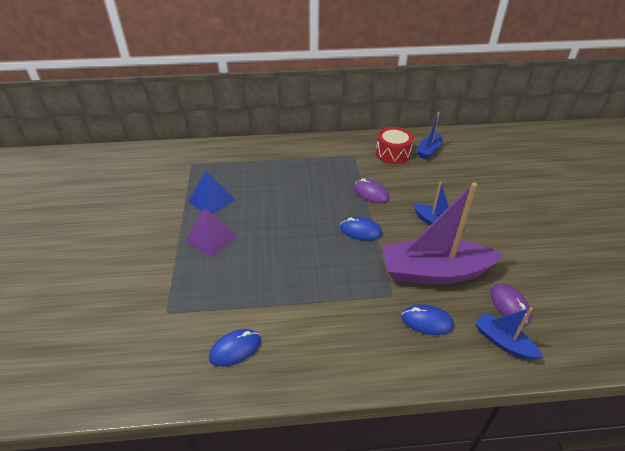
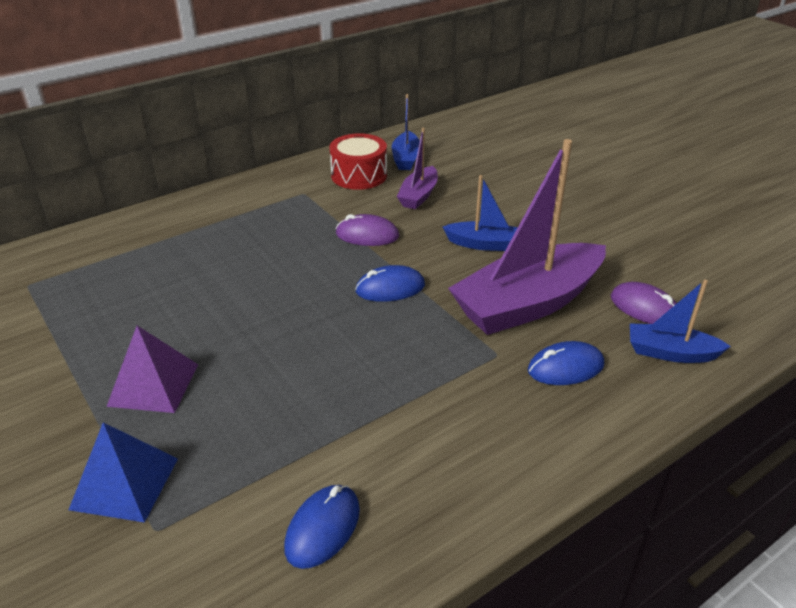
camera: 30 degrees left, 5 degrees down
(211, 200) = (110, 328): blue pyramid -> blue pyramid (125, 483)
(419, 178) = (418, 195): none -> purple boat

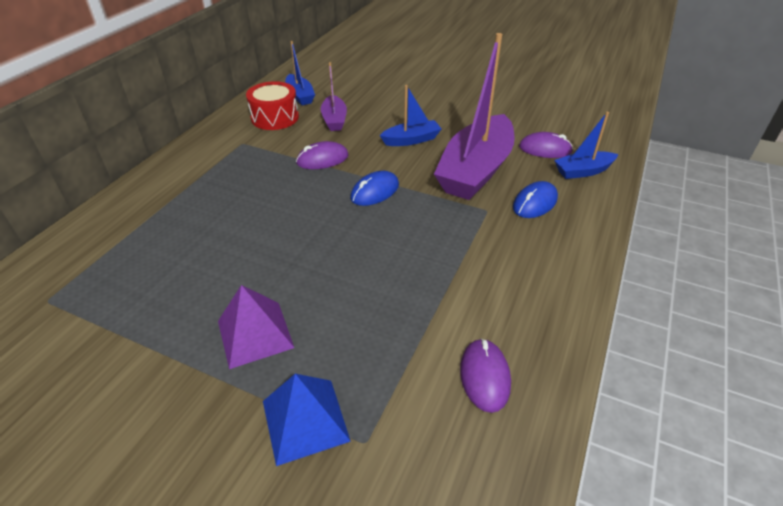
camera: 30 degrees left, 5 degrees up
(323, 528) = (484, 376): blue mouse -> purple mouse

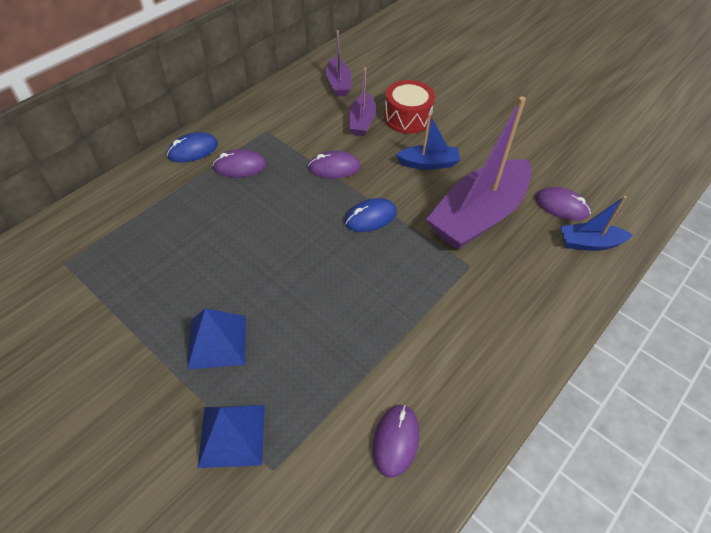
camera: 15 degrees right, 10 degrees up
(225, 176) = (240, 166): none -> purple mouse
(255, 334) = (217, 341): purple pyramid -> blue pyramid
(275, 117) = (306, 106): red drum -> red drum (407, 118)
(300, 96) = (338, 84): blue boat -> purple boat
(534, 203) = (521, 269): blue mouse -> blue mouse (193, 150)

